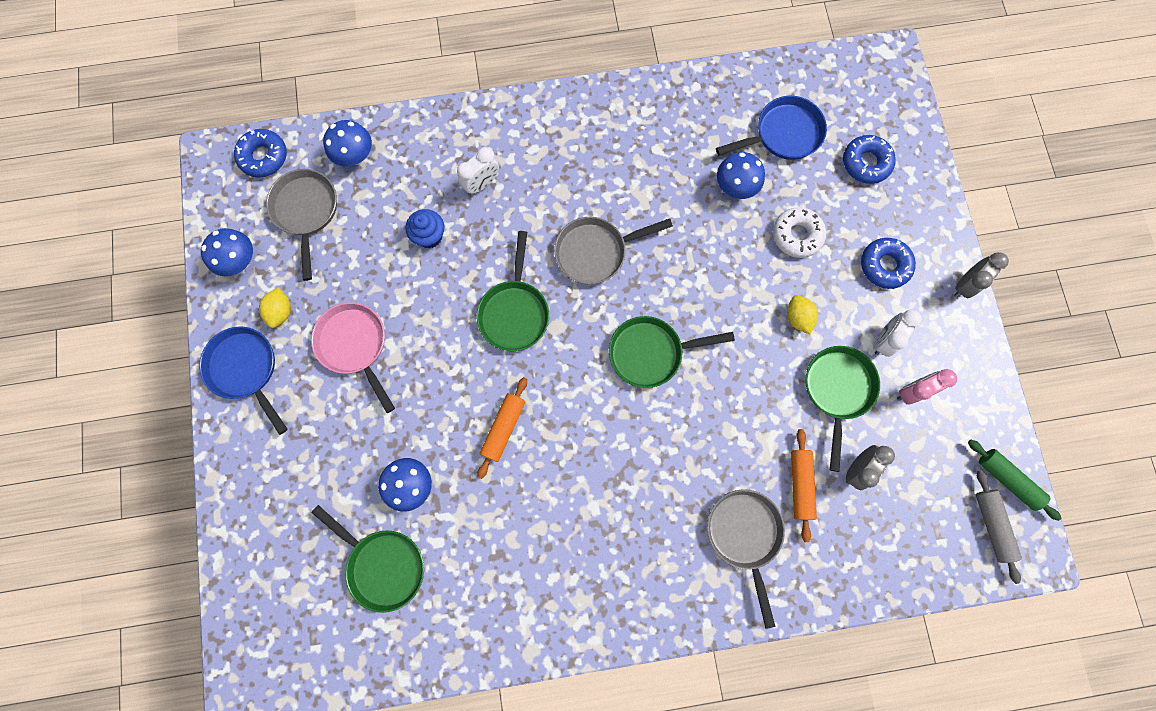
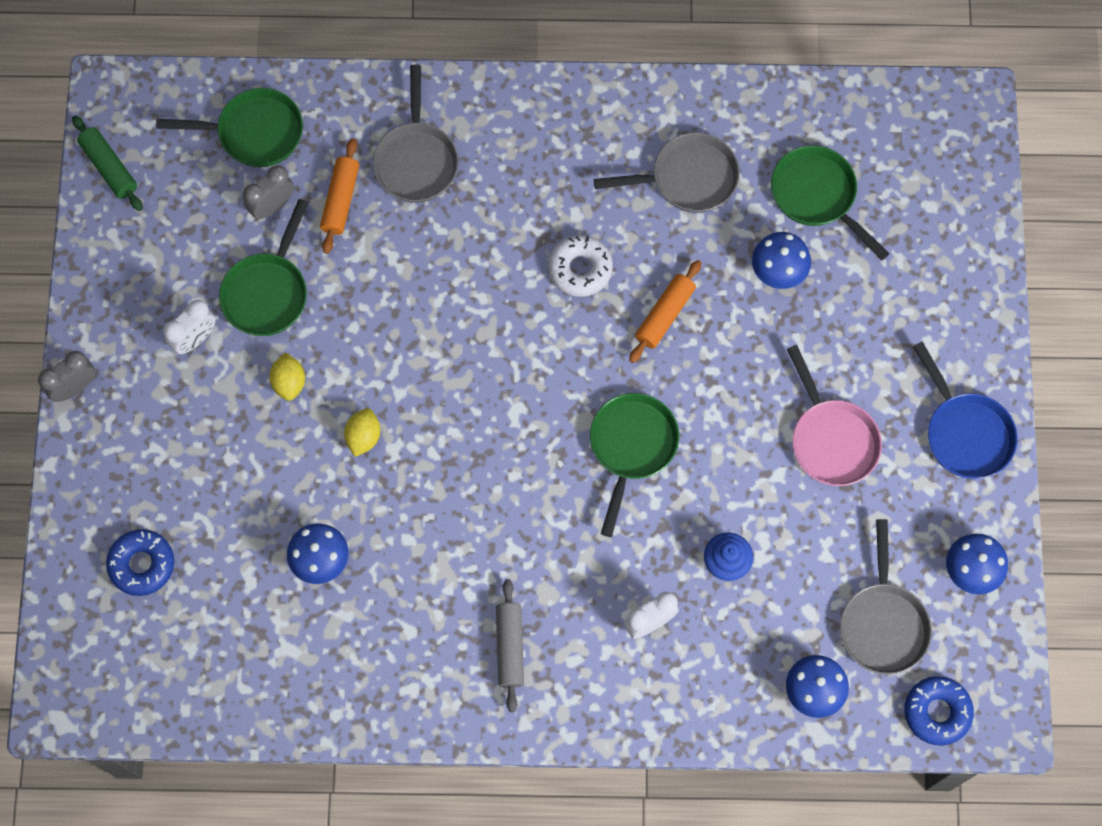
camera: 170 degrees left, 5 degrees down
(281, 312) = (920, 496): yellow lemon -> yellow lemon (363, 437)
(595, 252) = (518, 505): grey pan -> grey pan (688, 178)
(650, 353) = (476, 371): green pan -> green pan (254, 132)
(783, 134) = (237, 623): blue pan -> none
(796, 235) = (260, 484): white donut -> white donut (580, 269)
(884, 265) = (163, 427): blue donut -> none
(911, 391) = (182, 276): pink clock -> none
(992, 525) = (144, 126): grey rolling pin -> grey rolling pin (509, 647)

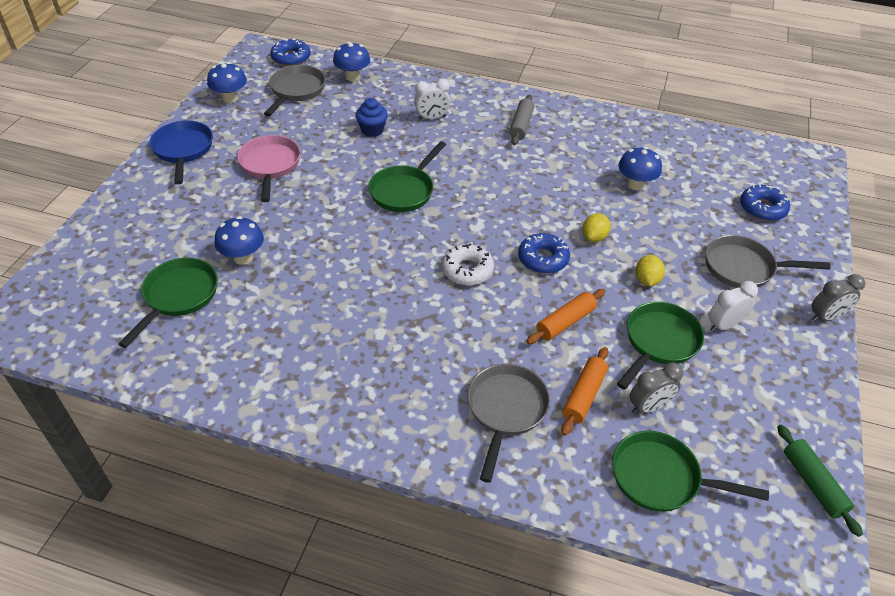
camera: 165 degrees left, 25 degrees down
(421, 379) = (543, 259): none -> blue donut
(580, 269) = (393, 295): white donut -> white donut (467, 270)
(665, 315) = (343, 252): orange rolling pin -> orange rolling pin (565, 322)
(688, 178) = (273, 334): grey pan -> grey pan (743, 268)
(817, 196) = (178, 296): green pan -> green pan turned 135 degrees counterclockwise

